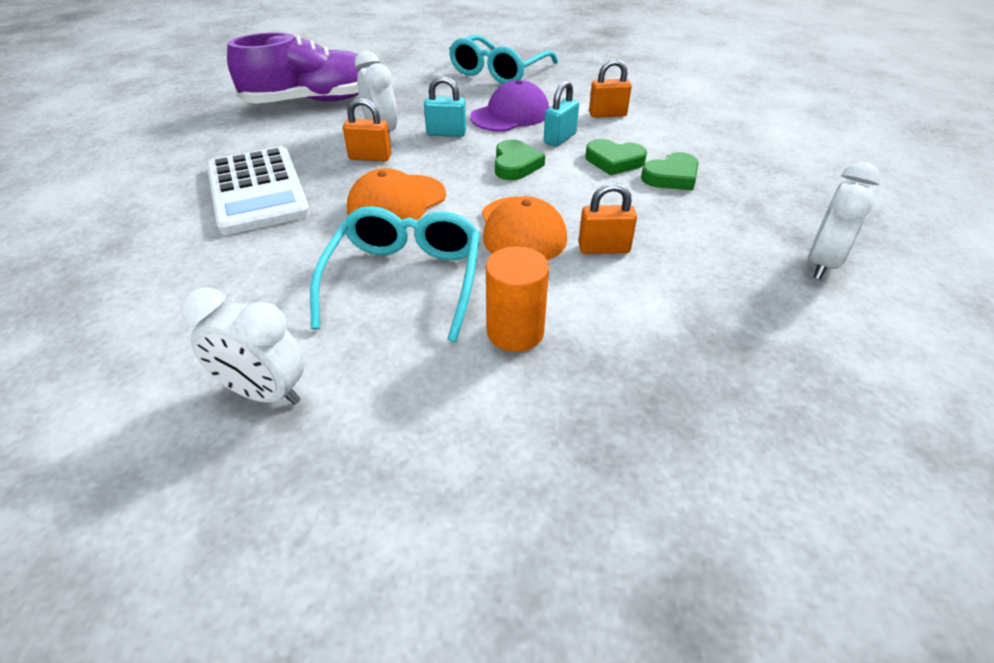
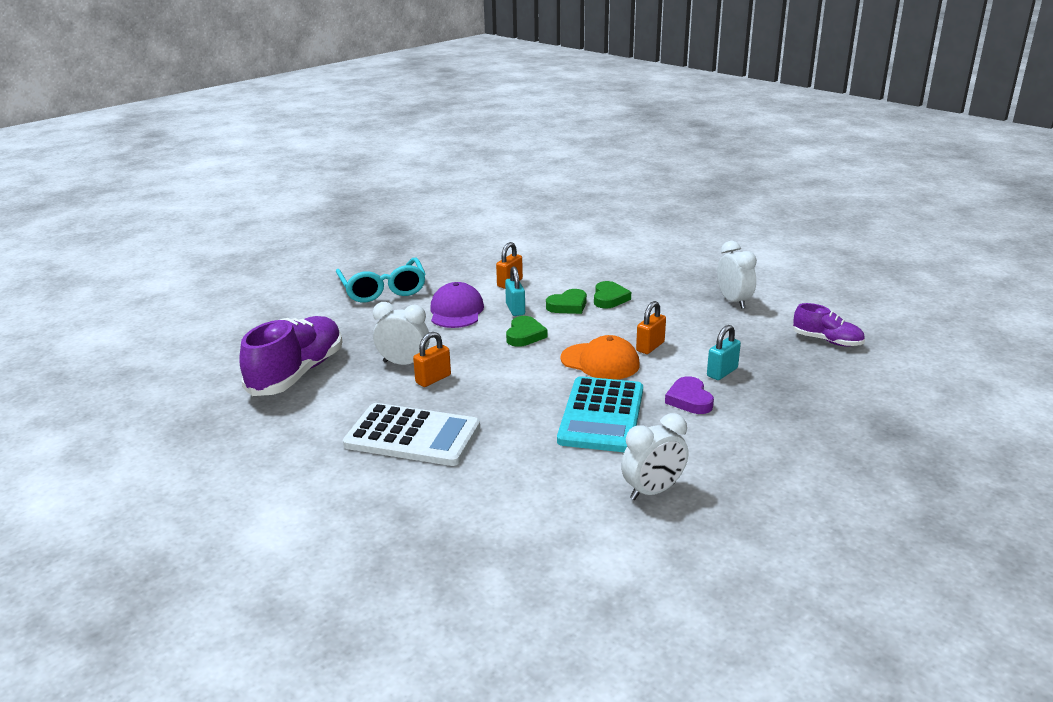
camera: 50 degrees left, 15 degrees down
(397, 202) = (510, 389): orange cap -> none
(404, 280) = (601, 415): turquoise glasses -> turquoise calculator
(446, 133) = (444, 341): turquoise padlock -> turquoise padlock (722, 372)
(515, 165) = (524, 335): green heart -> green heart turned 60 degrees clockwise
(515, 332) = (689, 400): orange cylinder -> purple heart
(864, 401) = (827, 341): none -> purple shoe

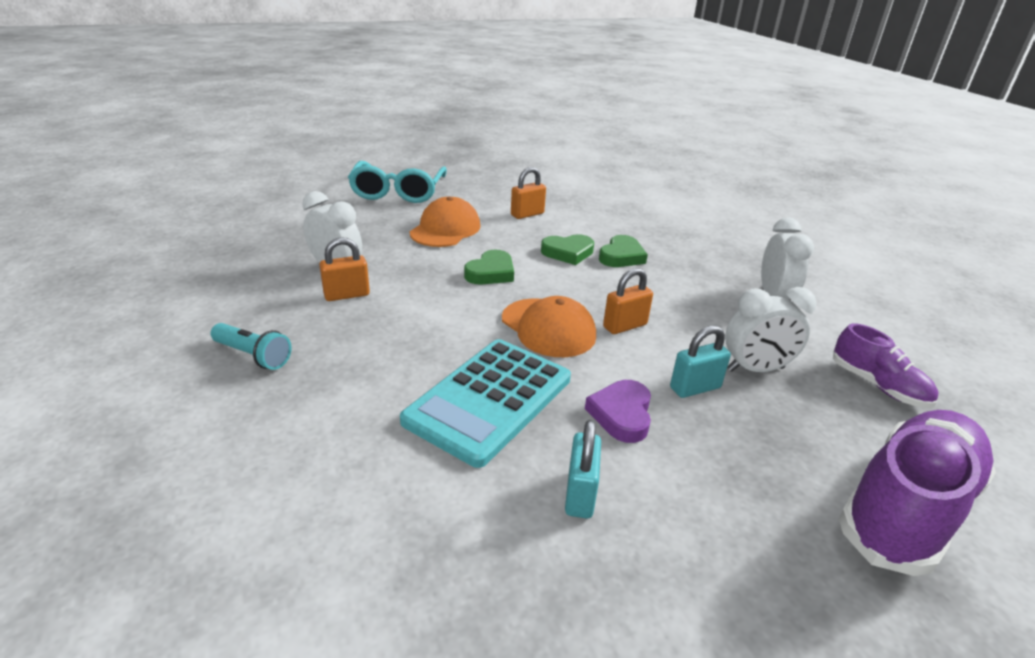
camera: 20 degrees right, 5 degrees up
(297, 373) = (228, 251): purple shoe -> purple shoe (906, 508)
(412, 436) = (253, 356): white calculator -> turquoise flashlight
(456, 311) = (445, 229): purple cap -> orange cap
(515, 309) = (507, 242): turquoise padlock -> turquoise padlock (580, 494)
(653, 491) = (457, 548): white clock -> white clock (755, 369)

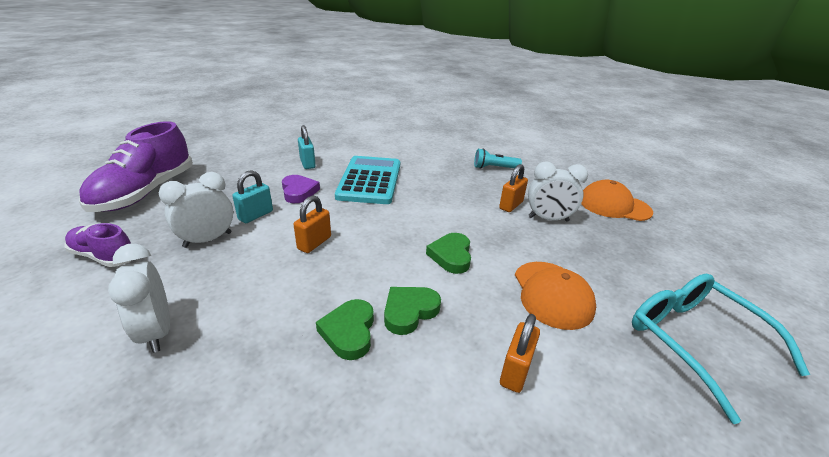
camera: 150 degrees right, 0 degrees up
(548, 328) = (368, 224): orange cap -> orange cap (614, 206)

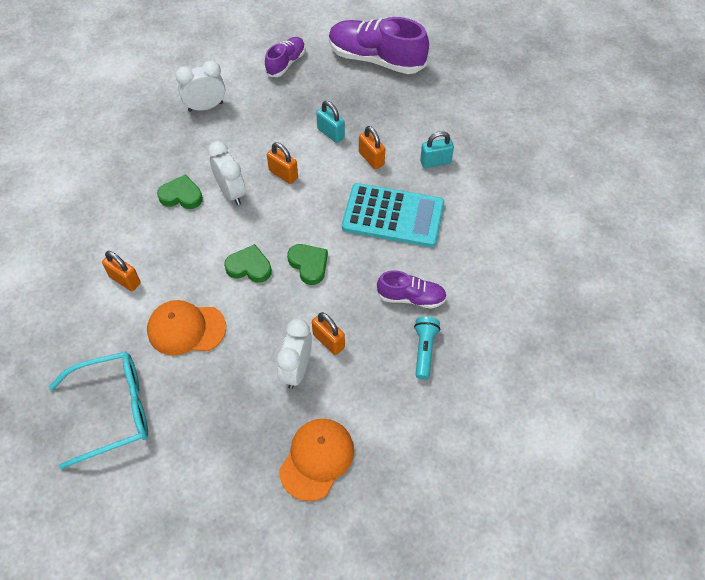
camera: 100 degrees right, 25 degrees up
(208, 240) = (298, 110): white clock -> white clock (231, 192)
(299, 192) = (371, 159): purple heart -> orange padlock
(409, 311) = (191, 230): green heart -> green heart (309, 265)
(451, 172) = (411, 297): none -> purple shoe

